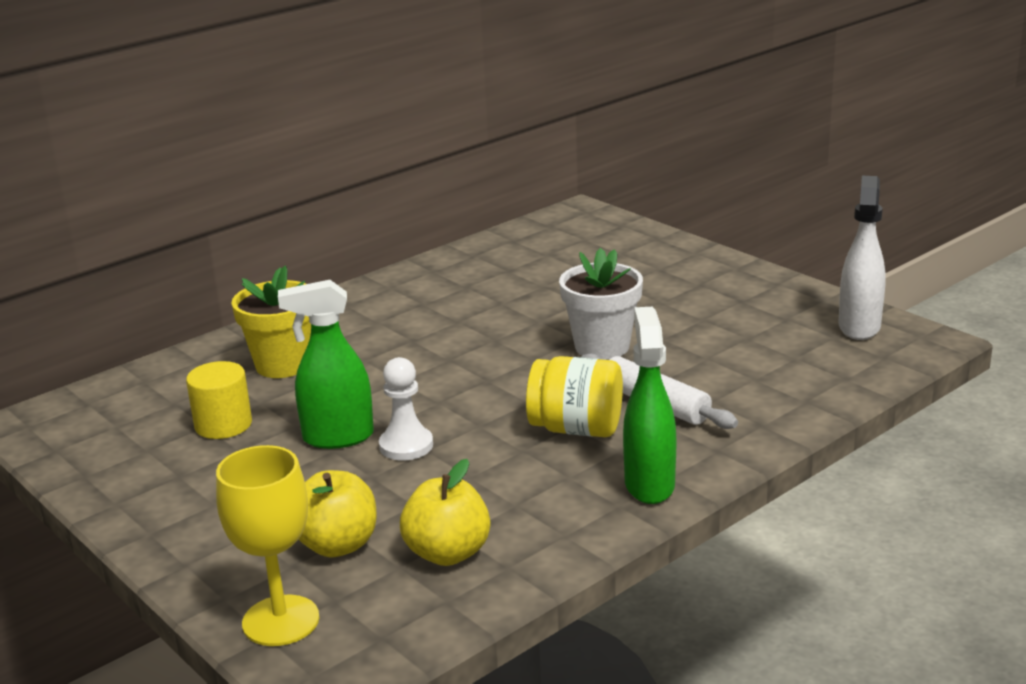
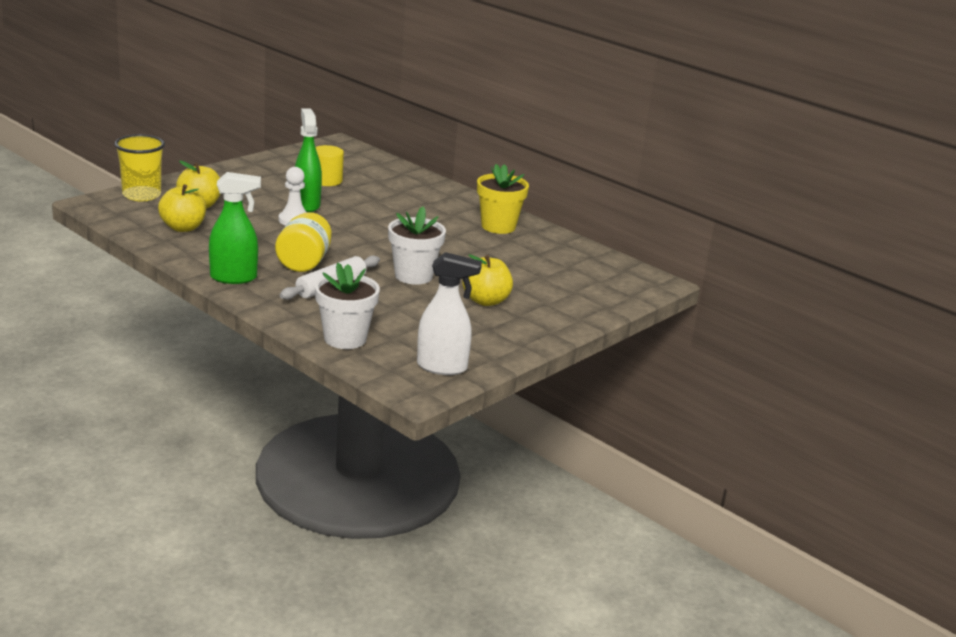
camera: 80 degrees right, 0 degrees up
(281, 621) = (141, 195): yellow goblet -> yellow cup
(283, 365) = (395, 192): yellow flower pot -> yellow flower pot (498, 226)
(665, 302) = (486, 301): none -> yellow apple
(814, 388) = (345, 338): none -> white flower pot

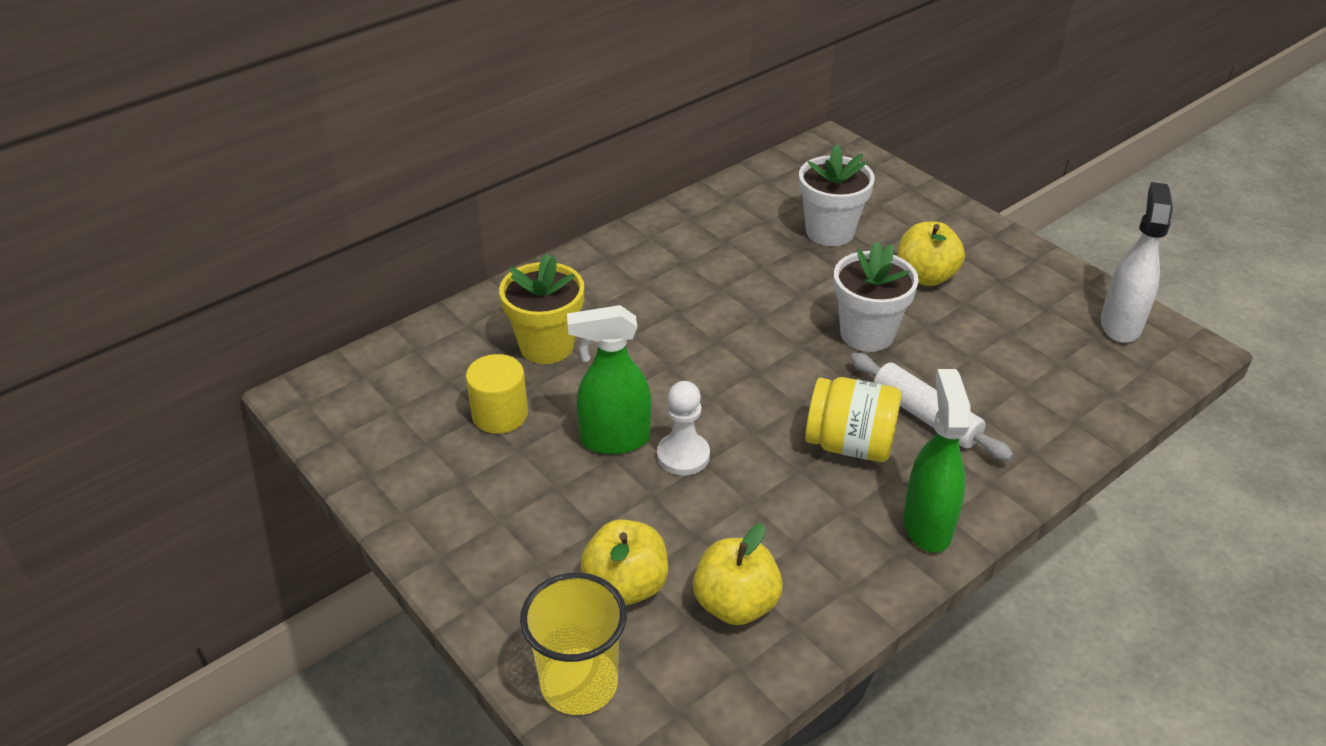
camera: 80 degrees left, 15 degrees up
(345, 338) = (1081, 405): white flower pot -> white flower pot (830, 232)
(498, 226) = (680, 246): yellow flower pot -> yellow flower pot (546, 346)

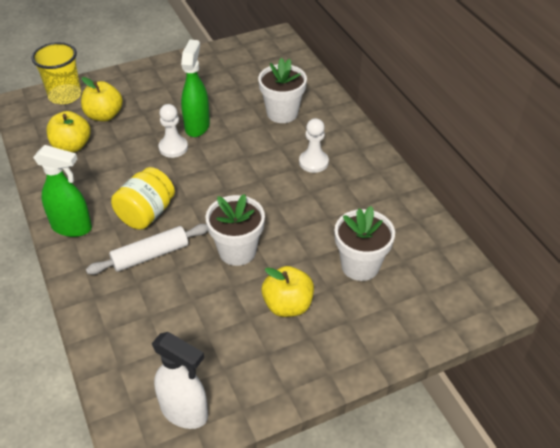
camera: 105 degrees right, 5 degrees up
(500, 414) = (235, 92): yellow cylinder -> none
(546, 346) = (282, 113): yellow flower pot -> white flower pot
(656, 295) = (313, 162): none -> white pawn

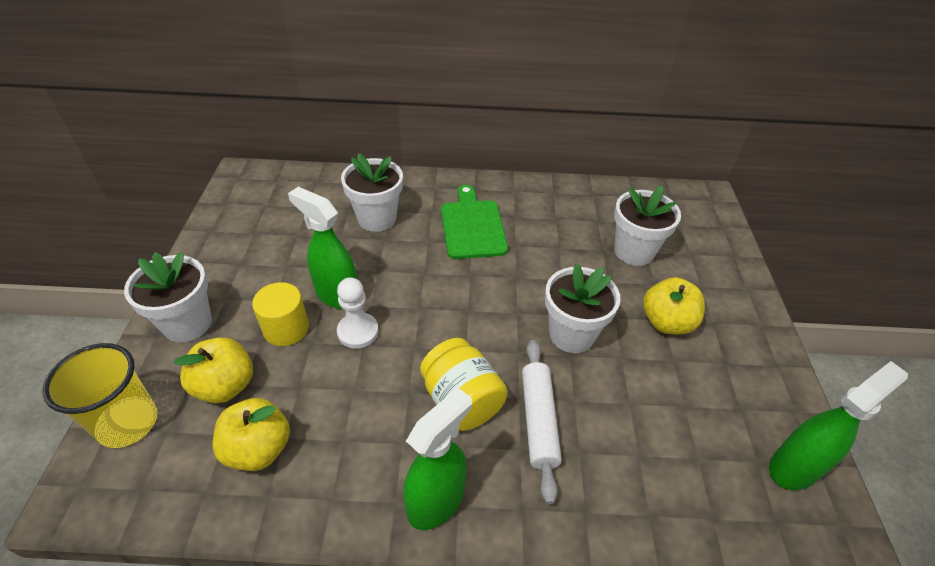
camera: 65 degrees left, 0 degrees up
(137, 81) = (187, 324): none -> white flower pot
(157, 118) = (286, 328): none -> yellow cylinder
(184, 412) = (794, 467): white spray bottle -> green spray bottle
(313, 162) = (472, 226): white pawn -> green cutting board

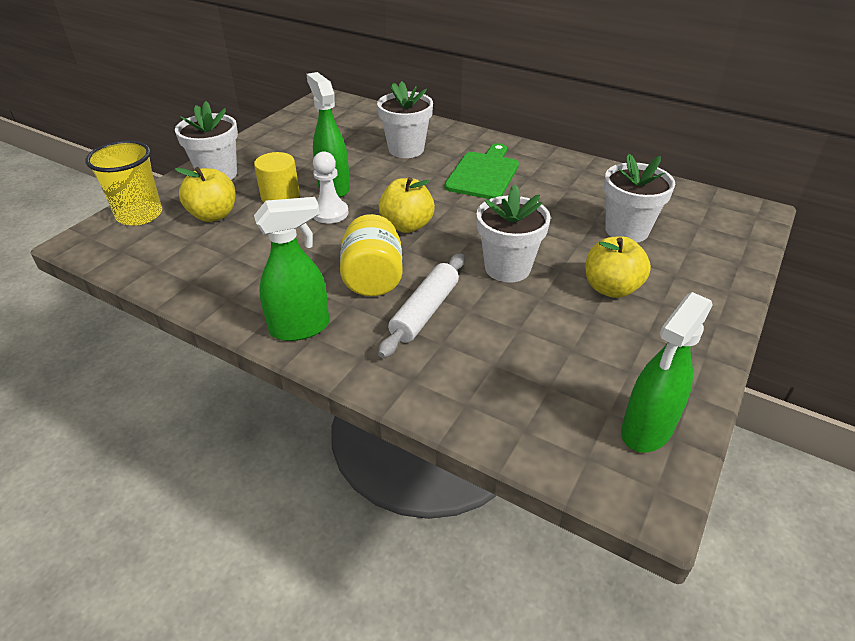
camera: 30 degrees right, 5 degrees down
(258, 449) = (206, 255): yellow apple -> yellow apple (407, 225)
(794, 467) = (646, 430): green spray bottle -> green spray bottle turned 135 degrees clockwise

